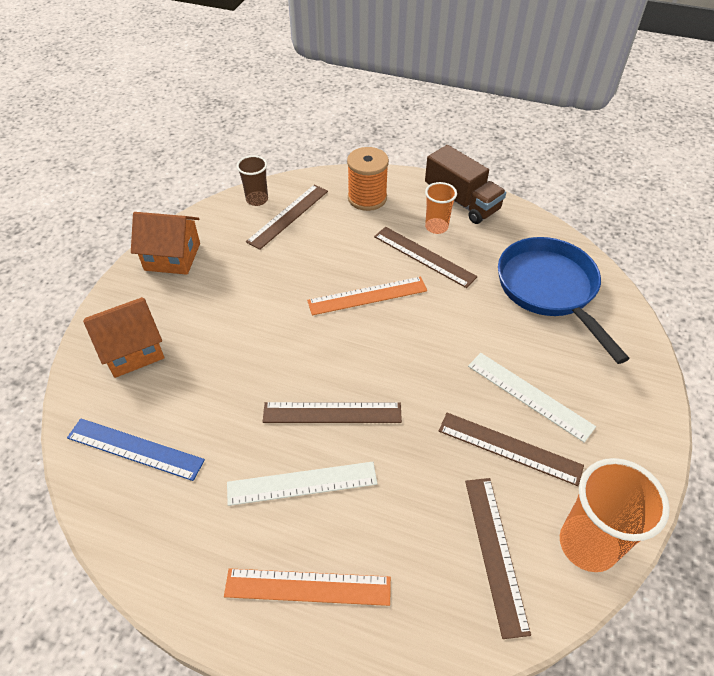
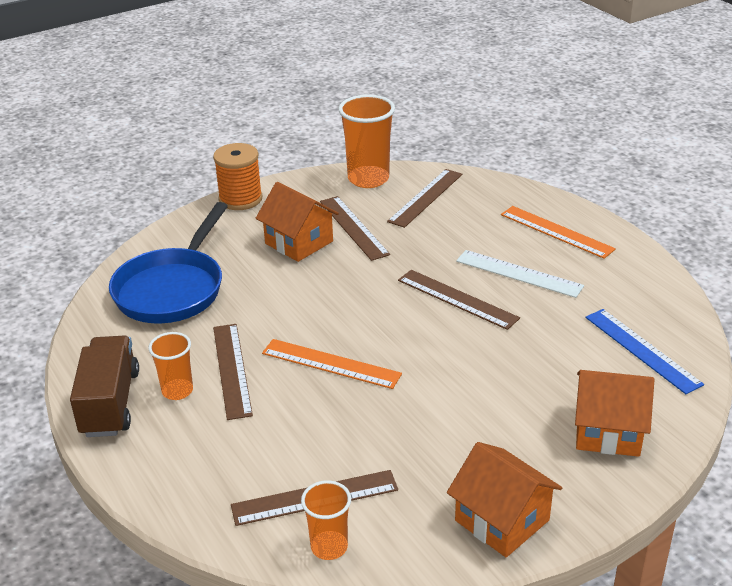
camera: 140 degrees left, 15 degrees down
(257, 199) = (329, 547): brown cup -> orange cup
(367, 198) = (198, 467): orange spool -> orange spool (240, 199)
(529, 395) = (299, 242): white ruler -> orange house

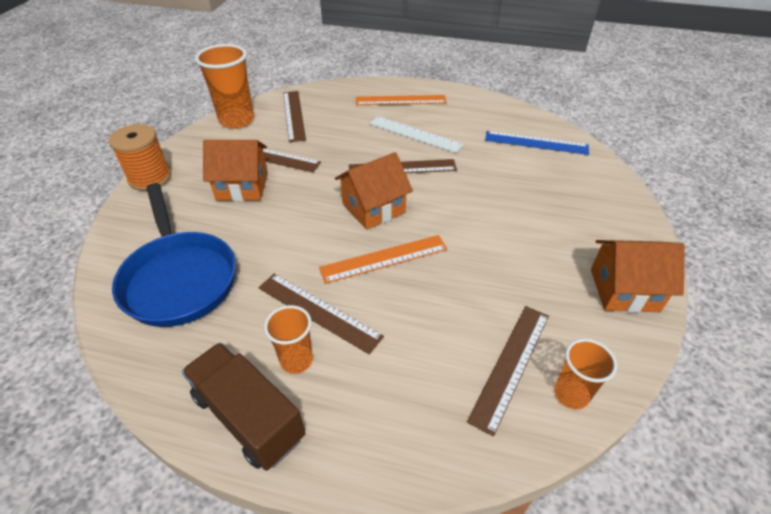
camera: 45 degrees left, 10 degrees up
(518, 273) = (415, 134): white ruler -> white ruler turned 45 degrees clockwise
(608, 431) = (588, 198): orange house -> orange house (373, 208)

